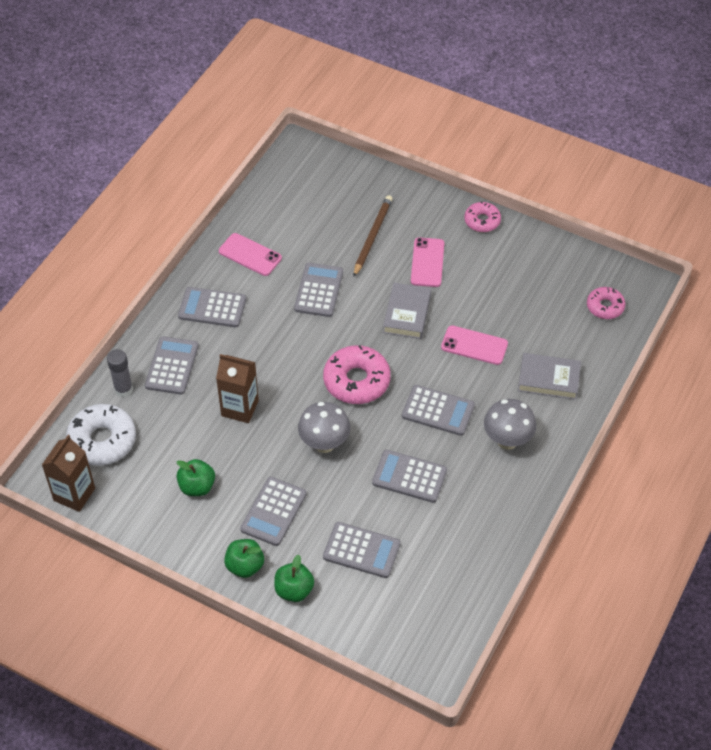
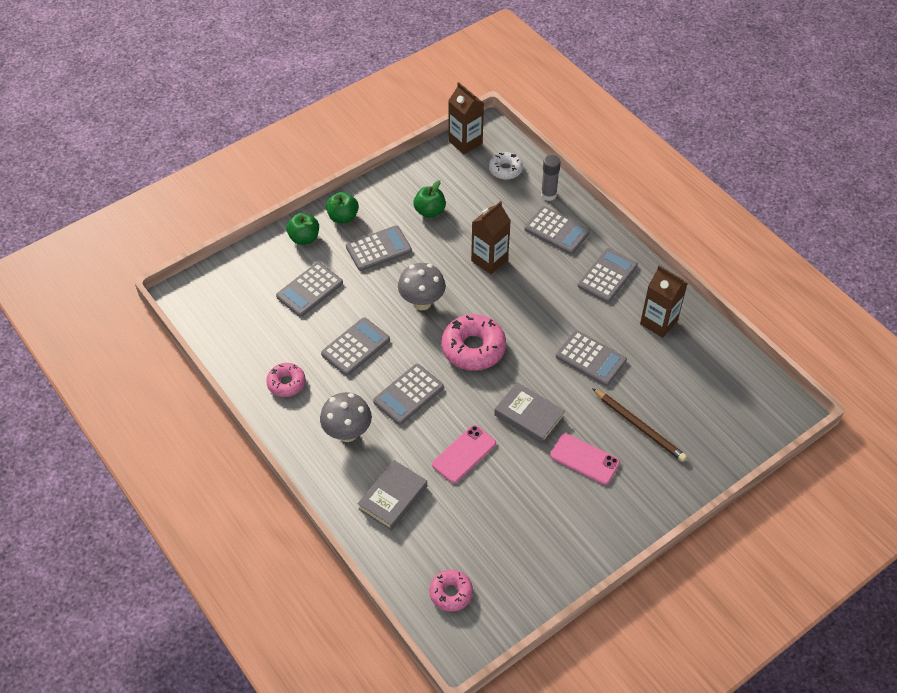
camera: 115 degrees right, 0 degrees up
(102, 440) = (505, 169): white donut -> white donut, size x0.59
(250, 255) = (658, 322): pink phone -> brown carton
(273, 512) = (378, 249): grey calculator -> grey calculator turned 105 degrees clockwise
(482, 221) = (618, 533): pink donut -> pink donut (286, 383)

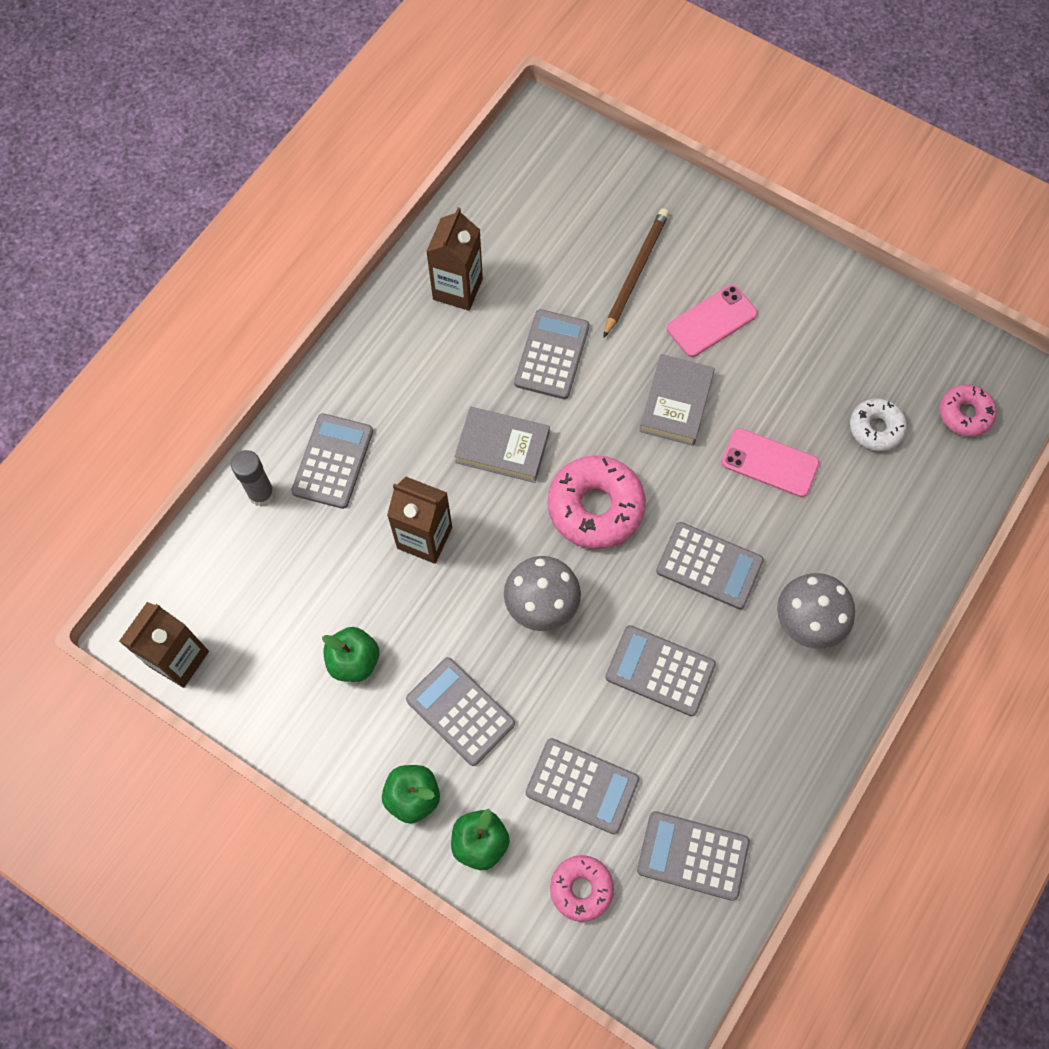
camera: 110 degrees left, 15 degrees up
(286, 383) = (765, 744): pink donut -> pink donut (581, 889)
(392, 497) = (874, 527): grey book -> grey book (502, 448)
(505, 169) = (225, 574): white donut -> white donut (875, 428)
(584, 459) = (711, 321): pink phone -> pink phone turned 45 degrees clockwise
(607, 276) = (397, 371): grey calculator -> grey calculator (693, 855)

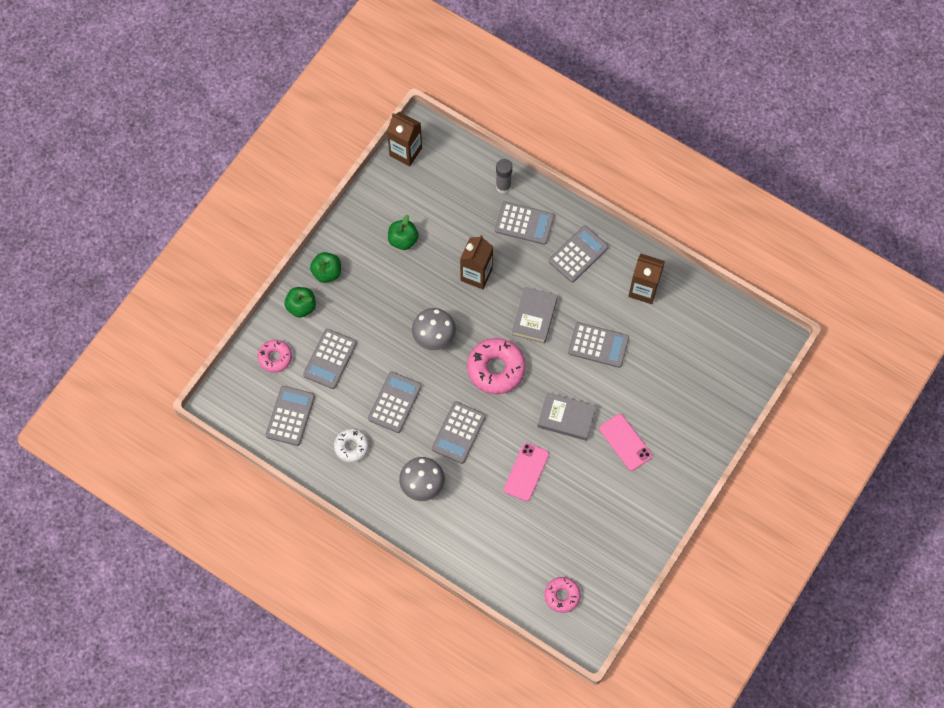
camera: 90 degrees right, 0 degrees up
(460, 711) = (373, 295): grey calculator -> grey calculator (578, 254)
(635, 272) = (659, 396): brown pencil -> none
(875, 428) = (551, 538): white donut -> white donut (351, 447)

